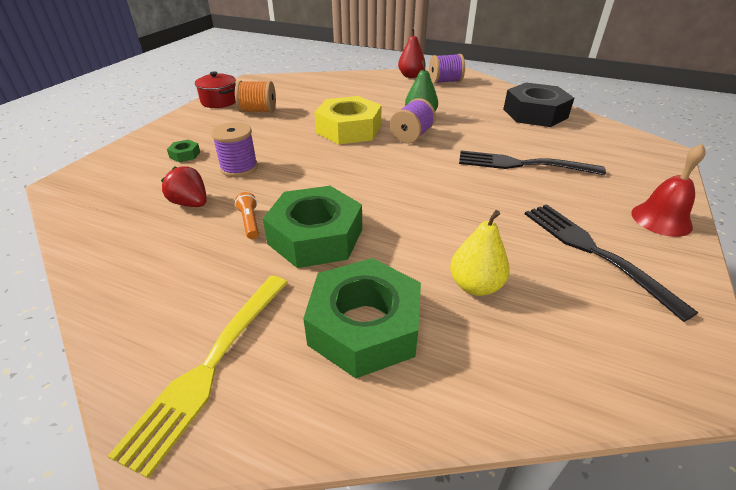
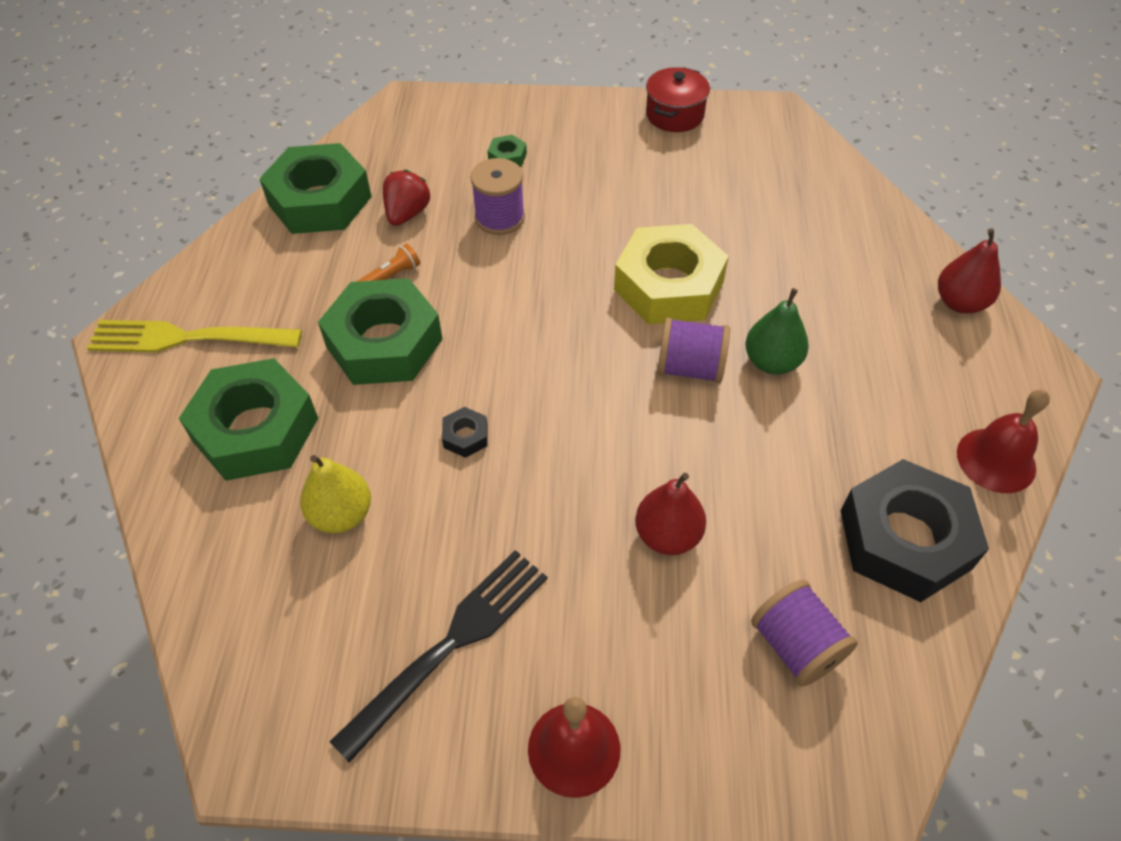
camera: 70 degrees right, 15 degrees up
(120, 245) = (320, 200): none -> green nut
(258, 111) = (669, 166): orange spool -> none
(425, 216) = (465, 436): none -> black nut
(445, 81) = (972, 362): purple spool -> purple spool (796, 646)
(498, 89) = (996, 460): none -> red bell
(522, 164) = (667, 535): black fork -> red pear

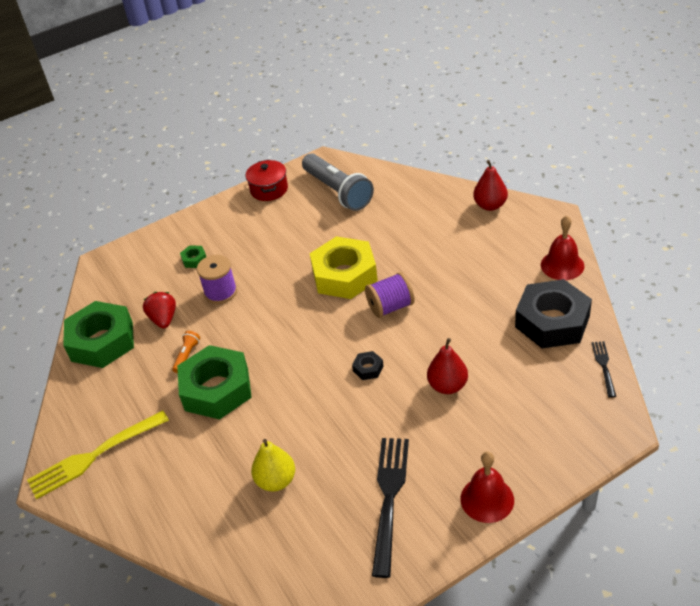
camera: 30 degrees left, 10 degrees down
(255, 429) = (185, 473): green nut -> none
(465, 436) = (306, 405): black nut -> black nut (368, 368)
(760, 164) = (338, 191): none -> grey flashlight
(772, 362) = (427, 281): green pear -> none
(796, 646) = (544, 394): purple spool -> none
(927, 666) = (604, 366): none -> black fork

